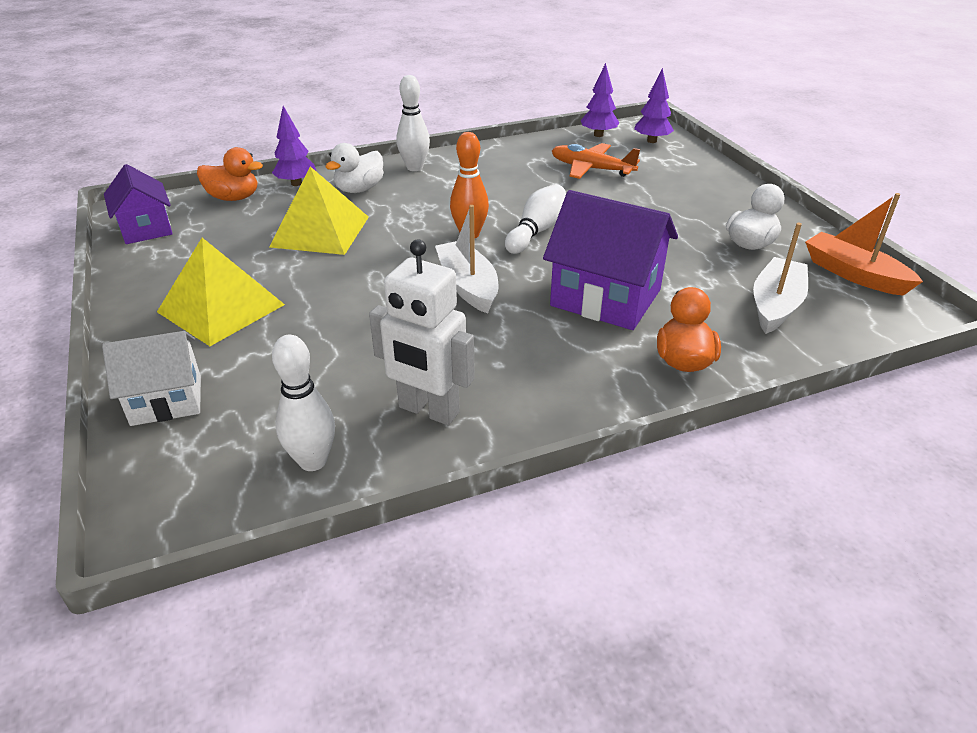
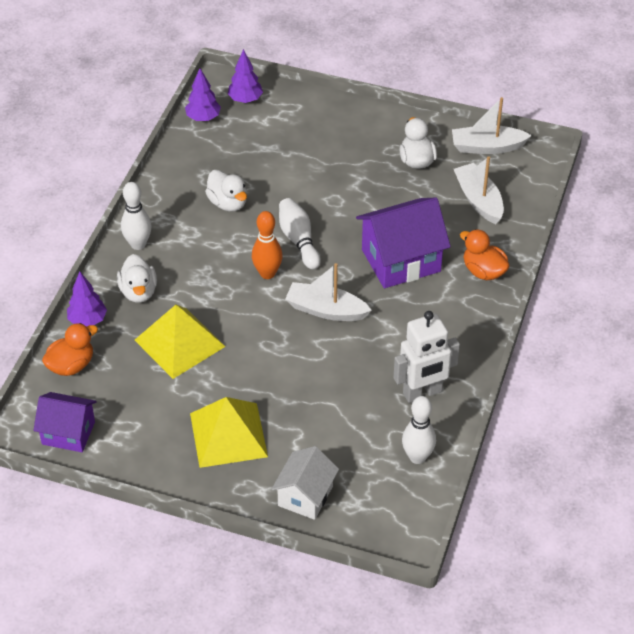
camera: 50 degrees left, 10 degrees up
(524, 182) = (228, 203): none -> white duck
(591, 169) = (249, 159): orange plane -> none
(854, 274) = (487, 147): orange boat -> white boat

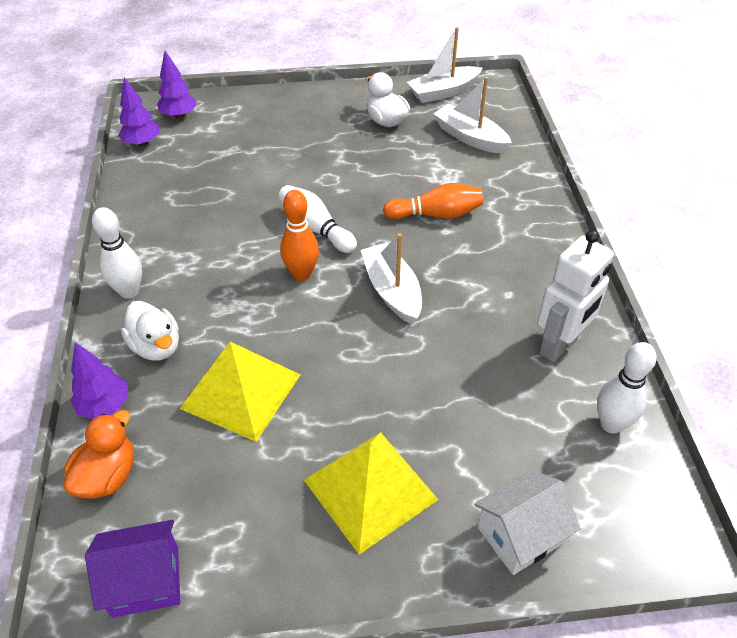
camera: 25 degrees left, 0 degrees up
(228, 203) = (214, 215): white duck -> none
(305, 496) = (519, 535): white house -> white house turned 60 degrees clockwise
(326, 310) = (392, 291): white boat -> white boat turned 75 degrees clockwise
(401, 260) = (436, 214): purple house -> orange bowling pin
(483, 271) = (524, 199): orange duck -> none

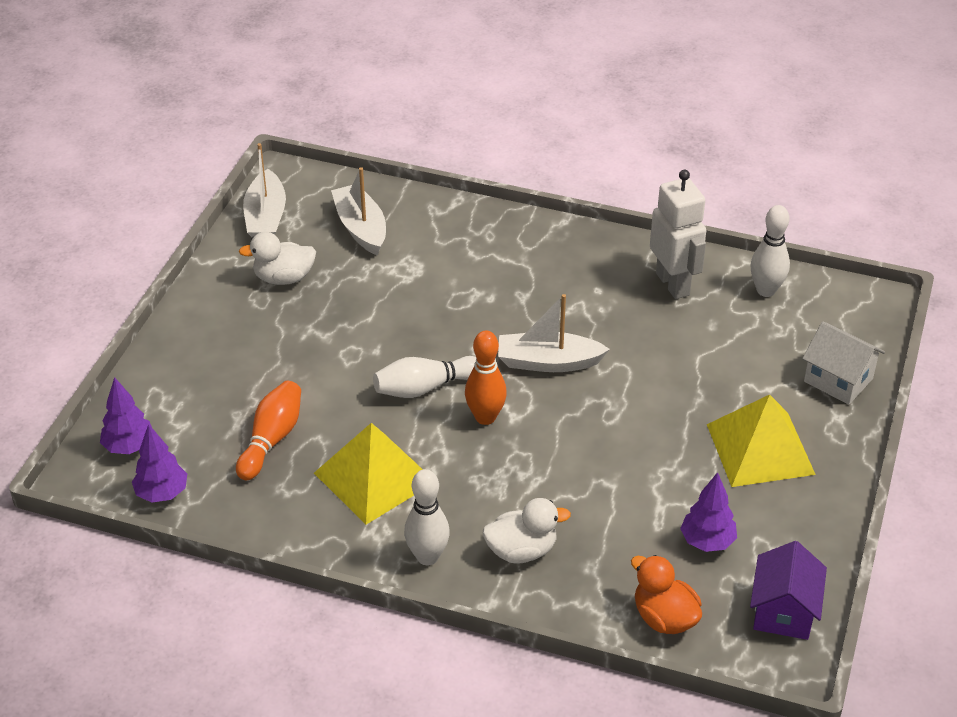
camera: 65 degrees left, 5 degrees down
(105, 406) = (579, 605): purple tree -> purple tree (707, 542)
(241, 391) = (614, 502): yellow pyramid -> yellow pyramid (375, 477)
(436, 214) = (463, 296): orange bowling pin -> orange bowling pin (271, 439)
(470, 137) = (361, 228): white boat -> white boat turned 90 degrees clockwise
(519, 535) = (838, 380): white house -> white house turned 45 degrees counterclockwise

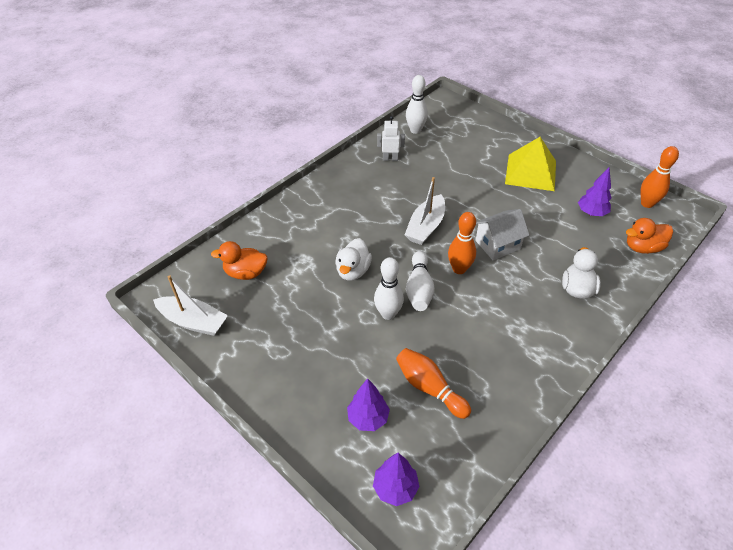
camera: 65 degrees left, 5 degrees up
(162, 493) = (457, 477): purple tree -> purple tree (368, 418)
(283, 278) = (266, 331): white duck -> white duck (353, 271)
(361, 228) = (246, 273): white boat -> orange duck
(375, 477) = (489, 340): yellow pyramid -> none
(427, 557) = (569, 335): white bowling pin -> white bowling pin (388, 314)
(673, 284) = (390, 159): white robot -> white robot, size x0.59
(783, 611) = (647, 203): purple house -> orange bowling pin
(838, 380) = (493, 131): white house -> white house (497, 245)

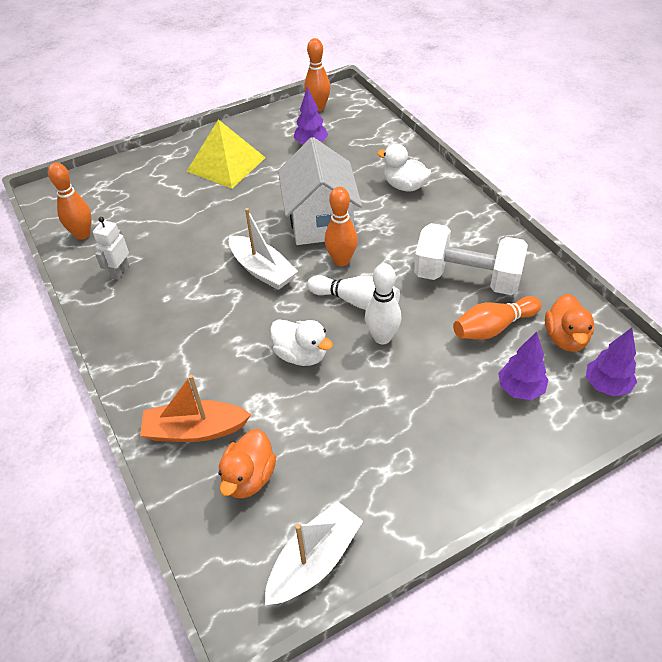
camera: 70 degrees left, 0 degrees up
(274, 237) = (195, 430): none -> orange boat
(415, 130) = (82, 234): white bowling pin -> orange bowling pin
(480, 358) = (467, 278): none -> white dumbbell
(497, 245) = (320, 221): white house -> white house, size x1.59
(642, 247) = (372, 130): orange duck -> orange duck (565, 338)

